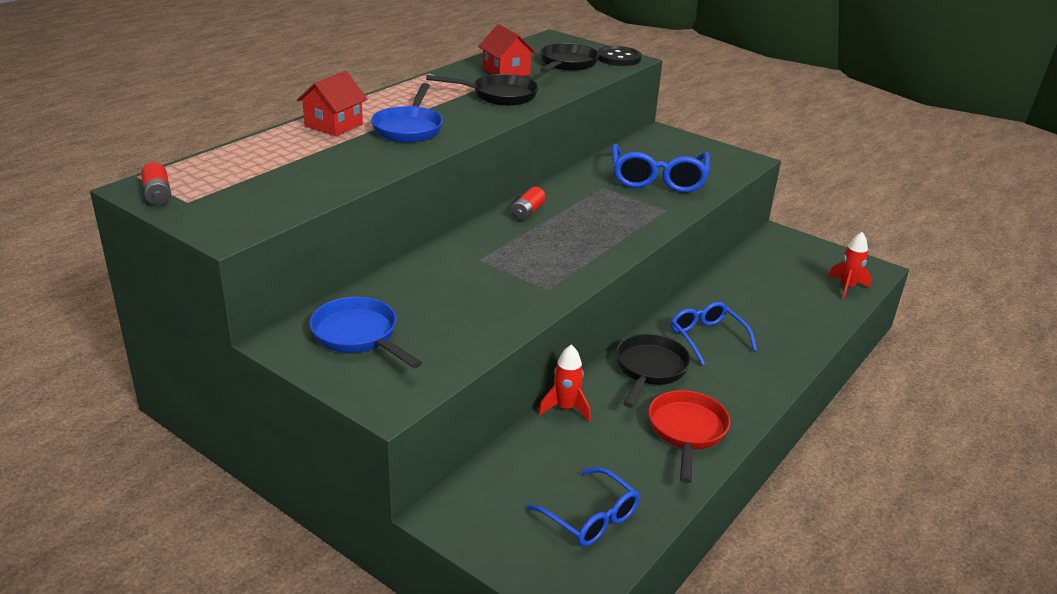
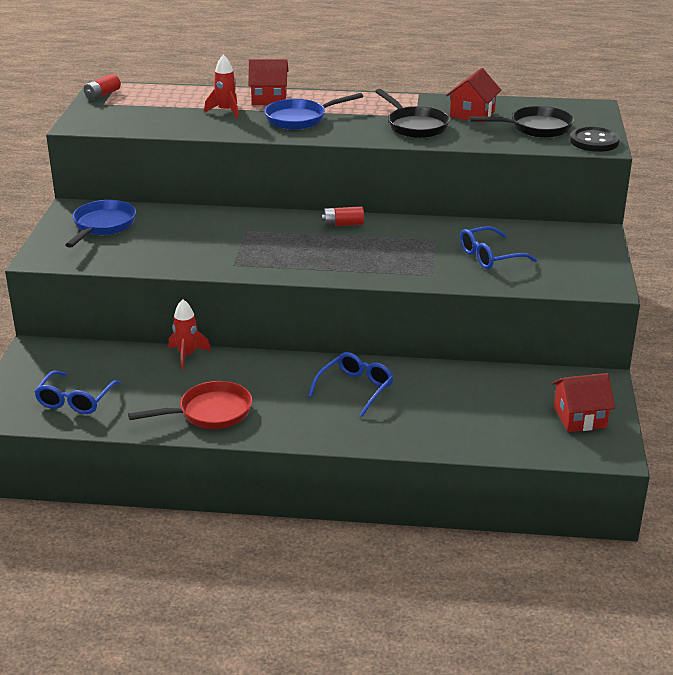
camera: 60 degrees right, 0 degrees up
(649, 369) = (276, 375): black pan -> none
(658, 179) = (489, 256): blue glasses -> blue glasses, size x0.65
(820, 262) = (579, 417): none -> red house
(847, 287) = (547, 443): red rocket -> red rocket (226, 111)

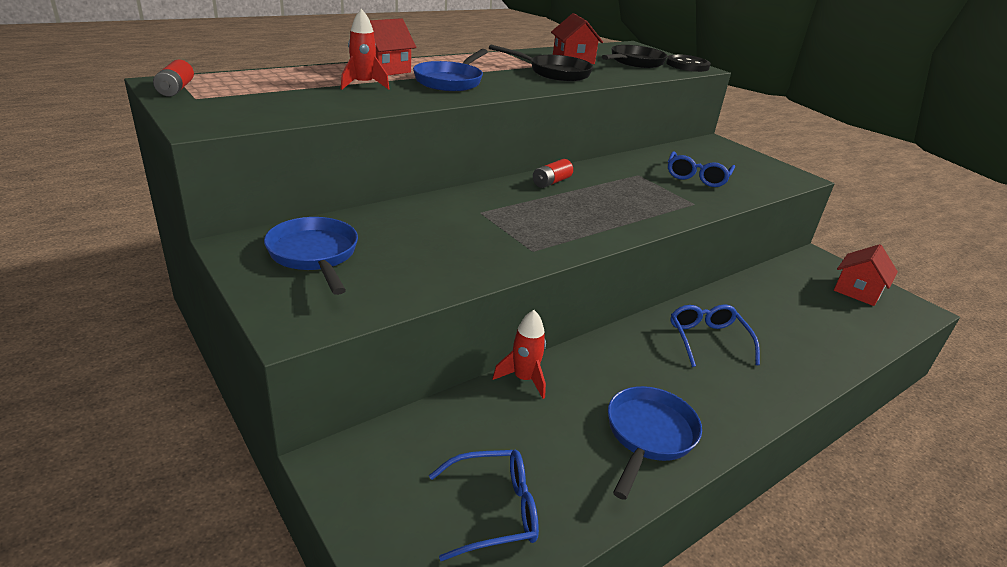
camera: 45 degrees left, 0 degrees up
(75, 400) = (494, 510): blue glasses -> blue glasses turned 75 degrees counterclockwise
(210, 413) = (648, 435): red pan -> blue pan

